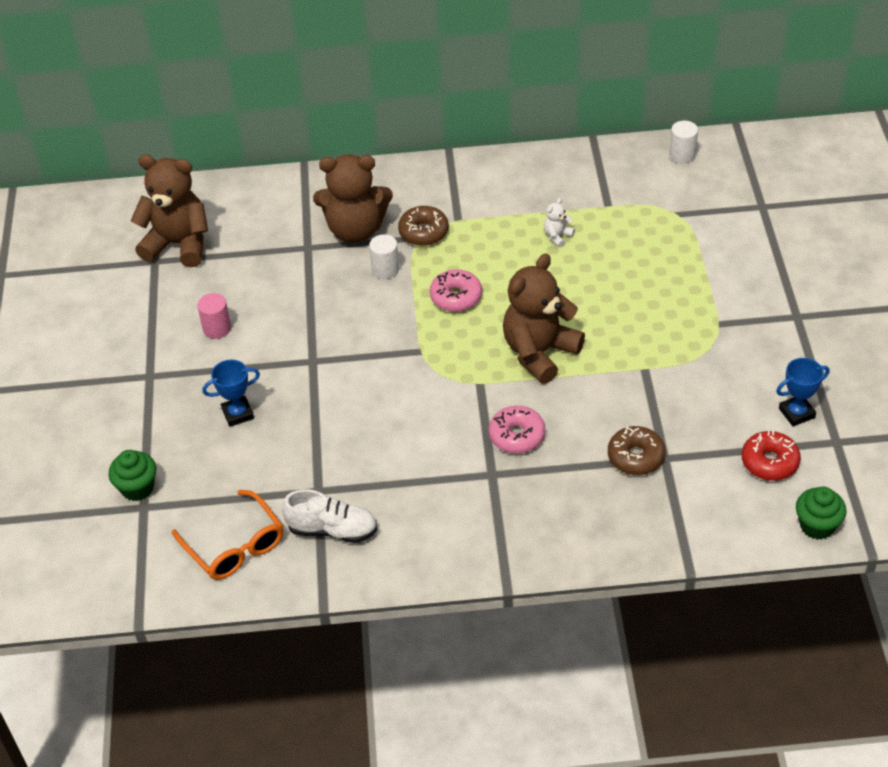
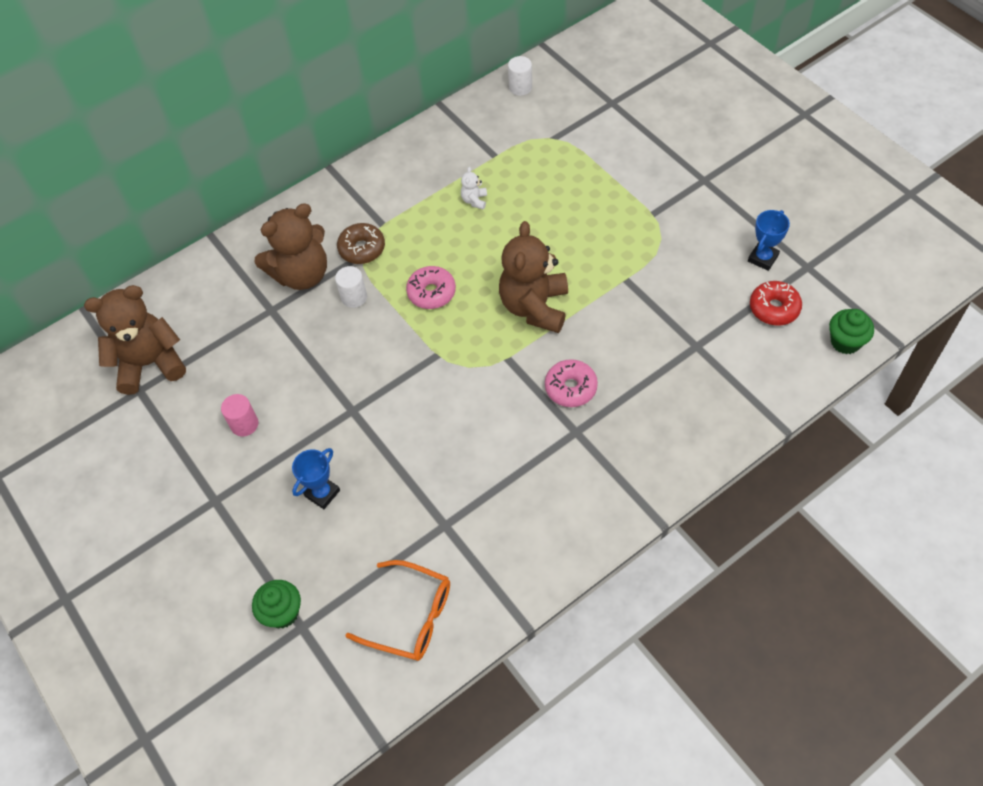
camera: 30 degrees left, 10 degrees up
(332, 530) = (483, 554): white shoe -> none
(636, 457) = (674, 356): brown donut -> none

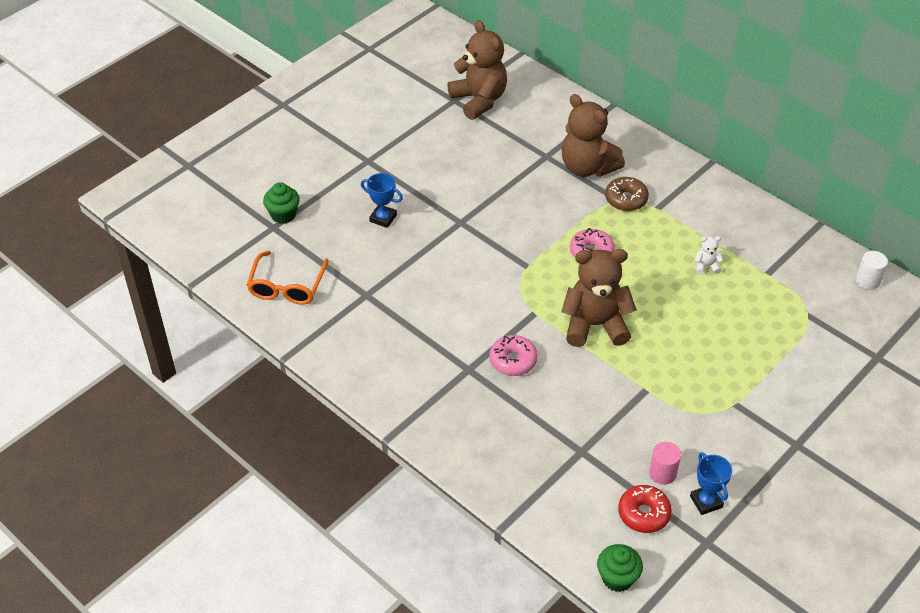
camera: 75 degrees right, 10 degrees down
(244, 424) = (435, 163): pink cylinder -> pink cylinder (662, 473)
(354, 297) = (573, 203): white cylinder -> none
(763, 258) = (706, 501): blue trophy -> blue trophy turned 45 degrees clockwise

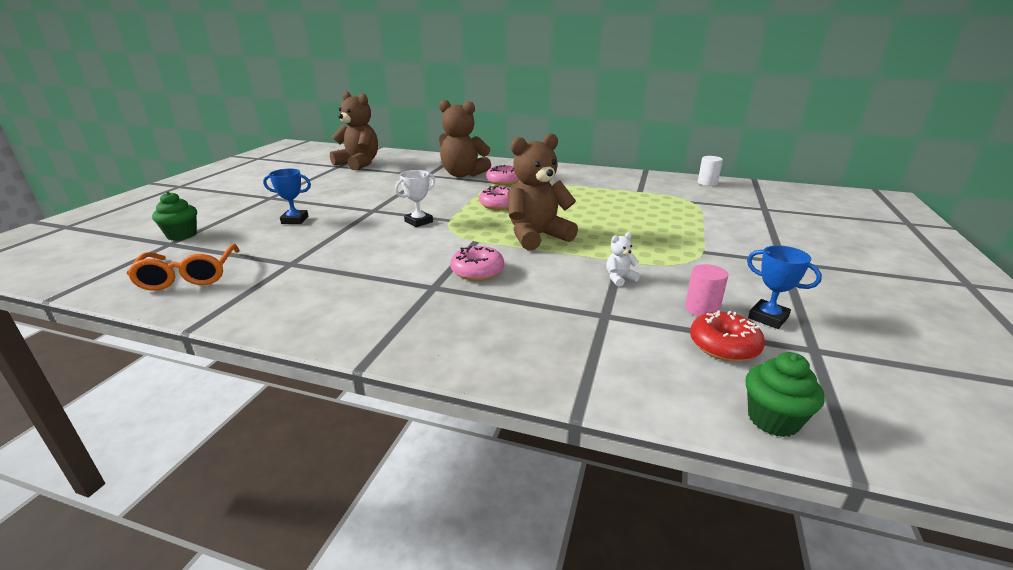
camera: 25 degrees left, 20 degrees down
(496, 260) = (418, 222): none -> white trophy
(626, 199) = (504, 181): brown donut -> pink donut
(706, 266) = (593, 196): white teddy bear -> white teddy bear (619, 278)

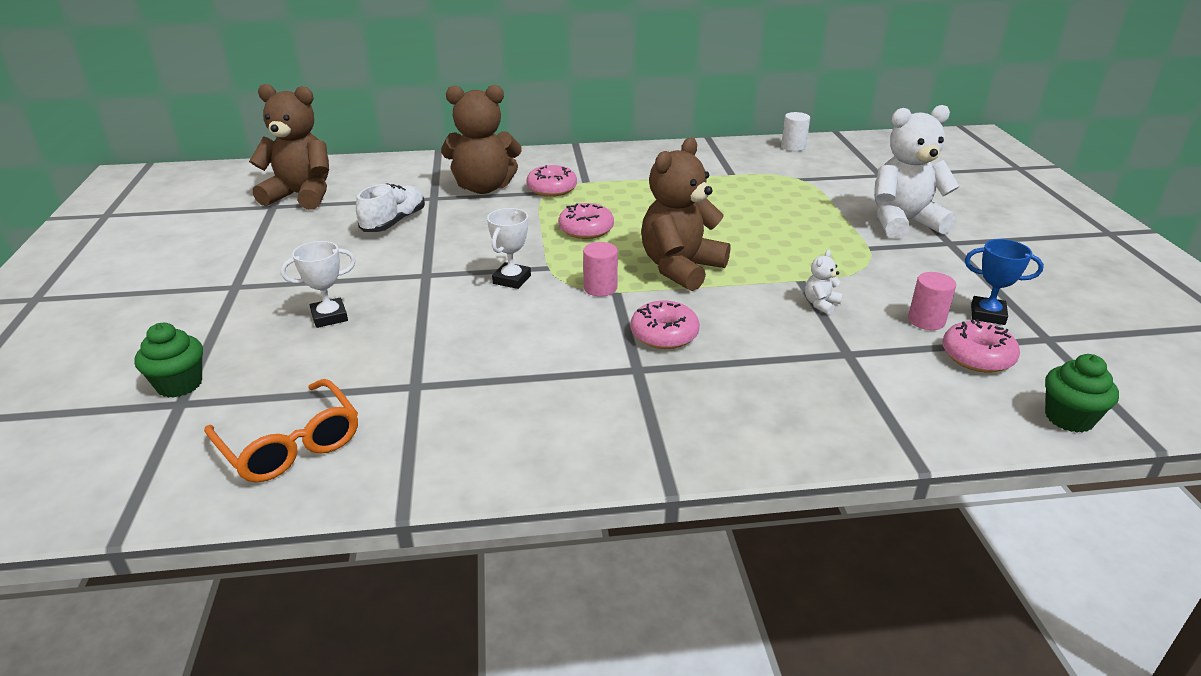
camera: 25 degrees left, 5 degrees up
(295, 220) = (329, 317): blue trophy -> white trophy
(389, 183) = (394, 222): none -> white shoe
(468, 237) = (600, 288): none -> pink cylinder
(724, 346) = (977, 357): red donut -> pink donut
(752, 241) = (903, 223): none -> white teddy bear

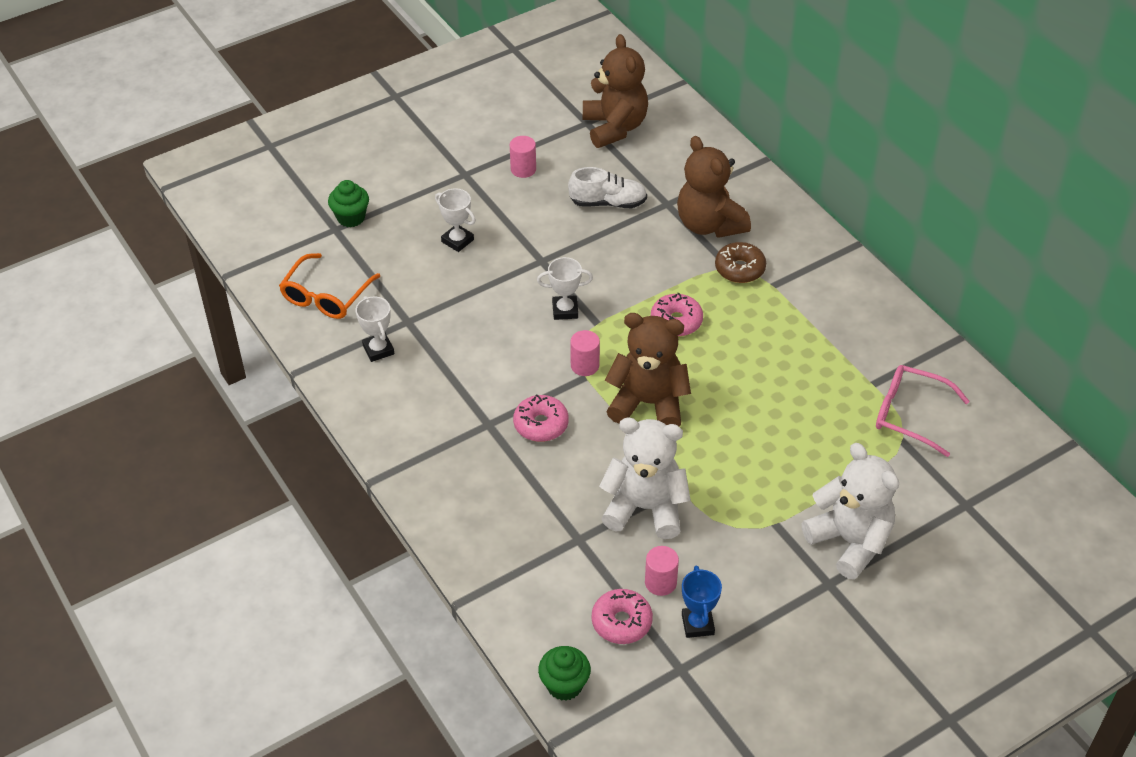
camera: 65 degrees right, 15 degrees up
(282, 252) = (523, 169): none -> pink cylinder
(439, 423) = (378, 350): none -> white trophy
(552, 189) = (740, 269): pink donut -> brown donut
(775, 170) = (910, 415): none -> pink glasses
(793, 147) = (990, 415): white cylinder -> none
(821, 304) = (645, 508): white teddy bear -> white teddy bear, size x2.45

